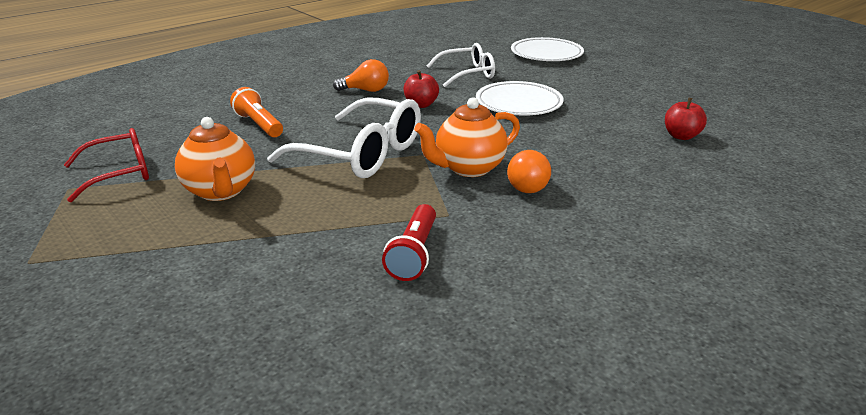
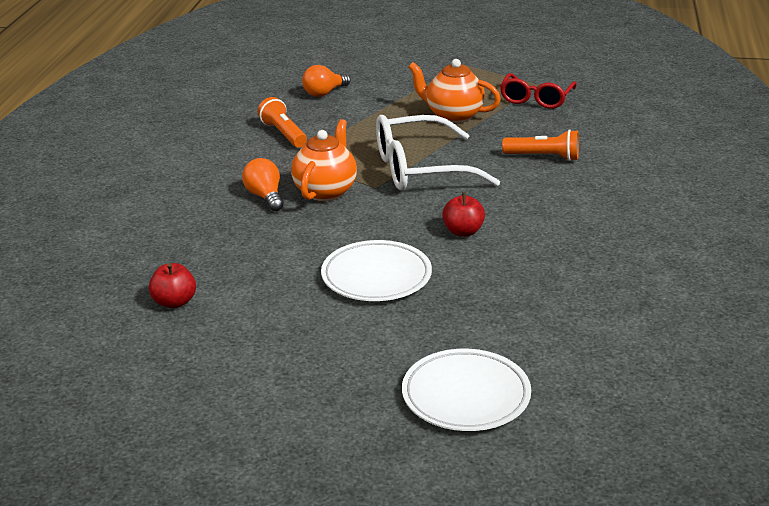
camera: 140 degrees right, 0 degrees up
(366, 90) = (545, 225): orange light bulb -> orange light bulb (324, 93)
(414, 254) = (283, 134): red flashlight -> orange flashlight
(467, 74) = (496, 299): white glasses -> none

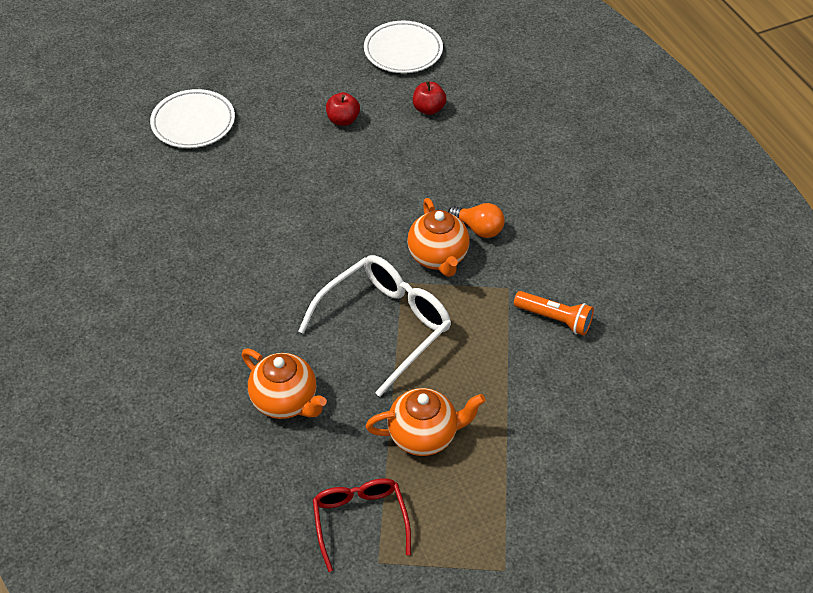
camera: 145 degrees right, 20 degrees up
(324, 93) = (592, 413): orange light bulb -> none
(376, 276) = (319, 186): white plate -> white plate (403, 51)
(463, 232) = (290, 260): red apple -> red apple (343, 120)
(543, 157) = (285, 401): orange flashlight -> orange teapot

